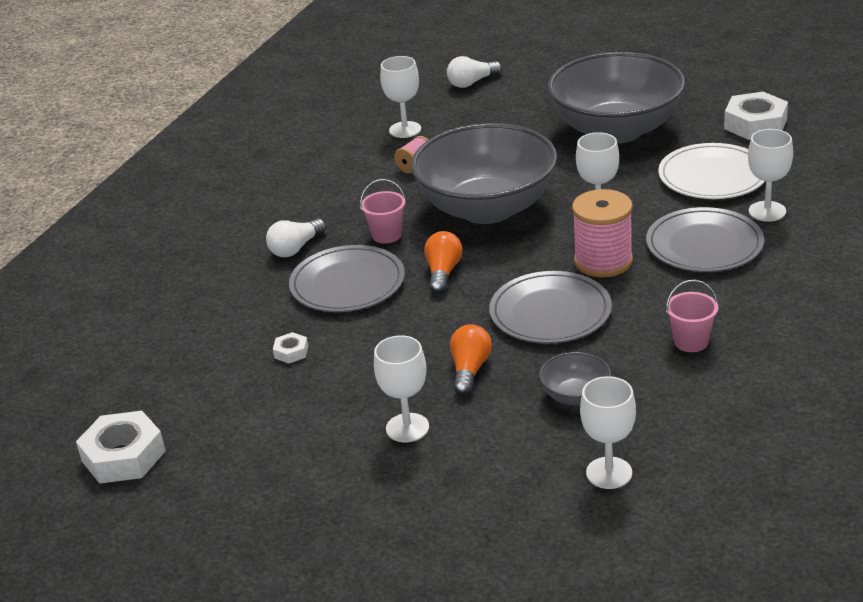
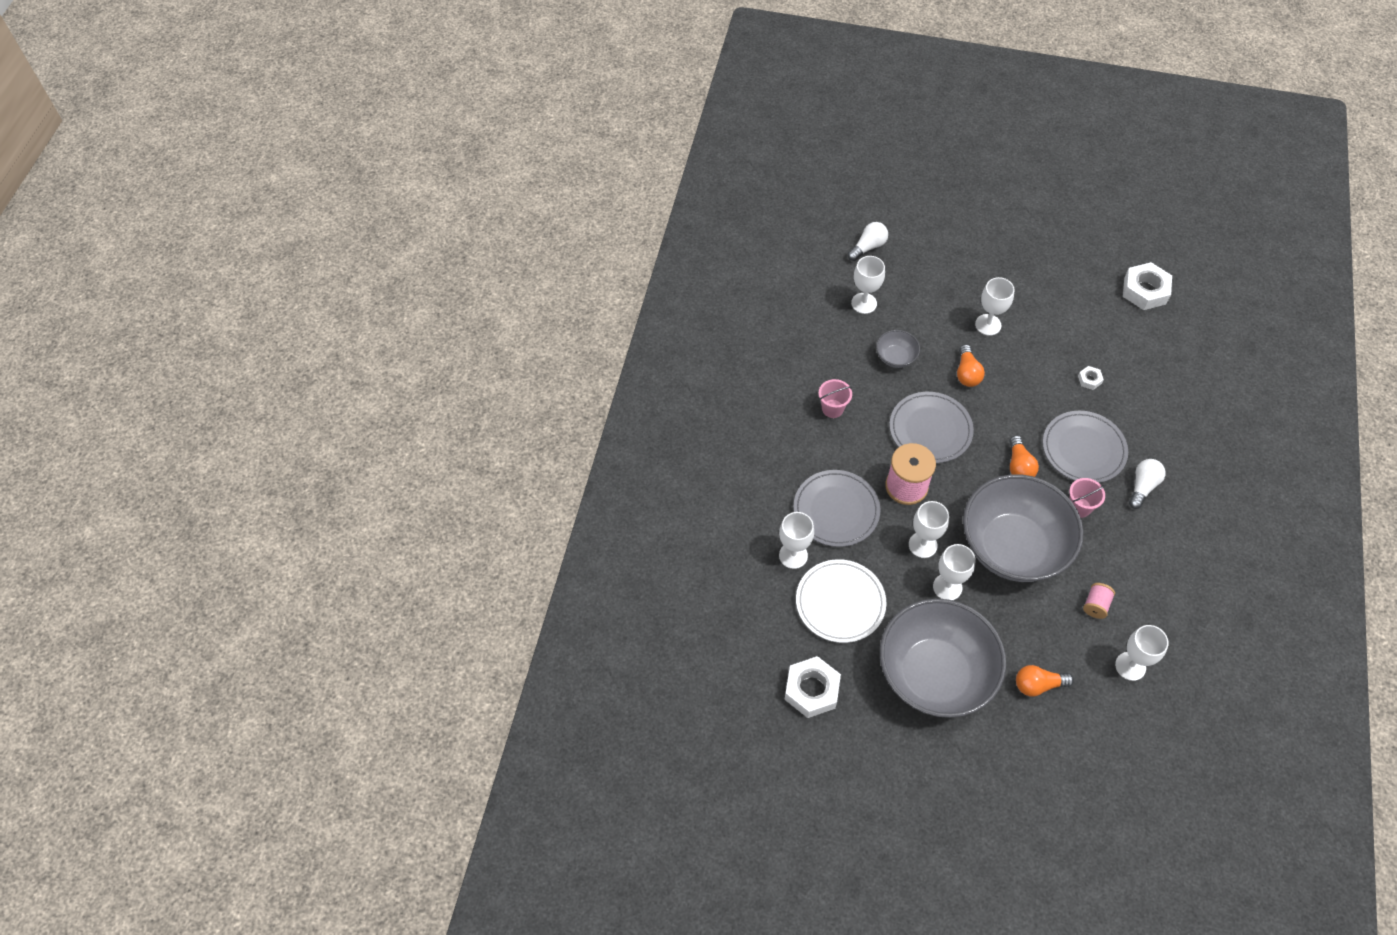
camera: 165 degrees right, 25 degrees up
(472, 83) = (1099, 762): white light bulb -> white light bulb (868, 247)
(508, 122) = (1038, 685): none -> orange light bulb
(580, 183) = (947, 587): none -> white goblet

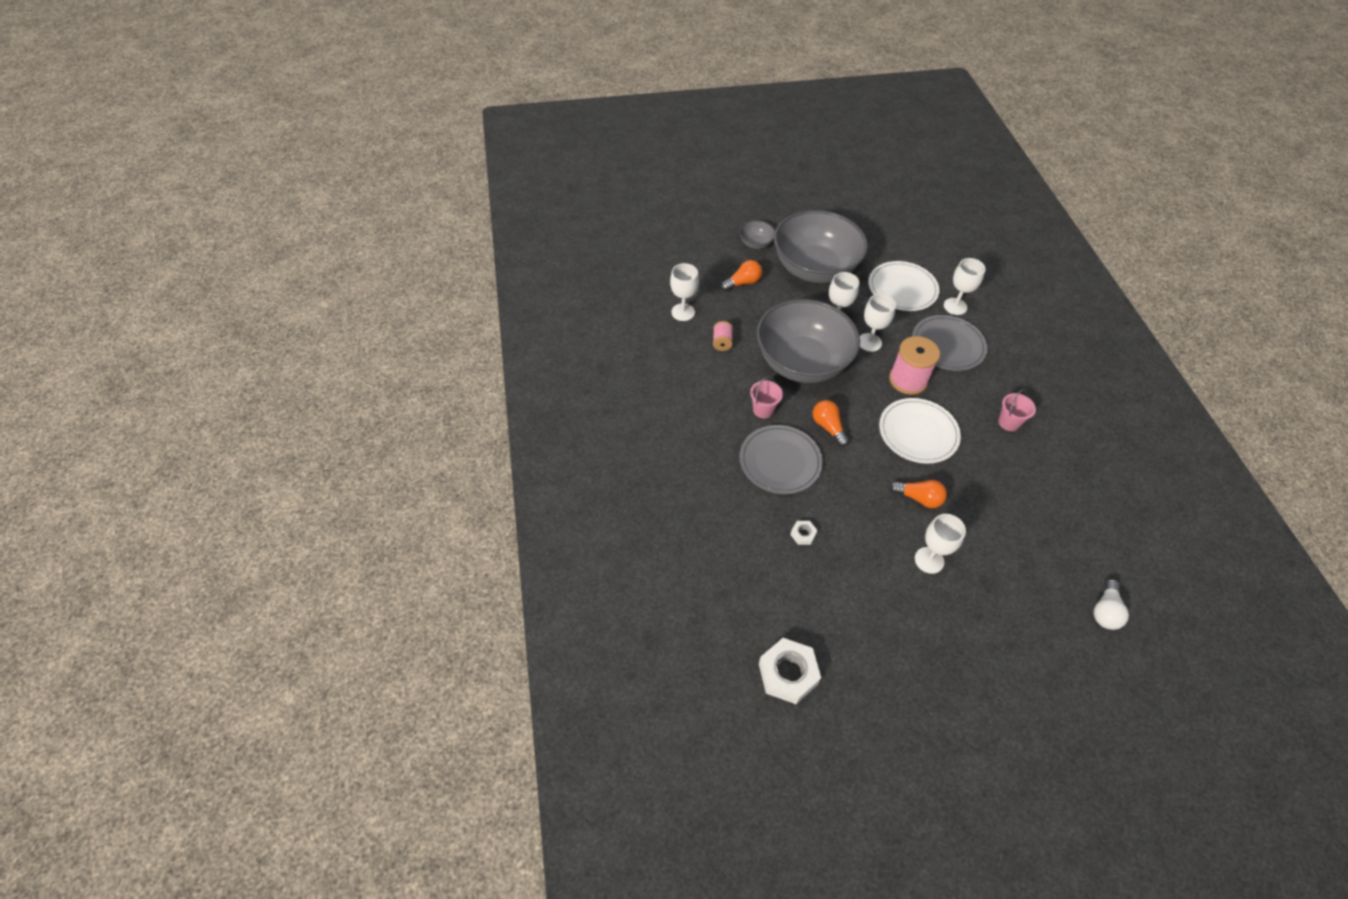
camera: 155 degrees right, 5 degrees down
(811, 690) = (886, 238): white nut -> none
(864, 303) = (1059, 538): white goblet -> none
(895, 357) = (991, 490): grey bowl -> grey bowl (756, 243)
(930, 429) = (918, 433): grey plate -> white plate
(967, 373) = (918, 498): orange light bulb -> orange light bulb turned 135 degrees clockwise
(1142, 486) = (716, 445): white light bulb -> none

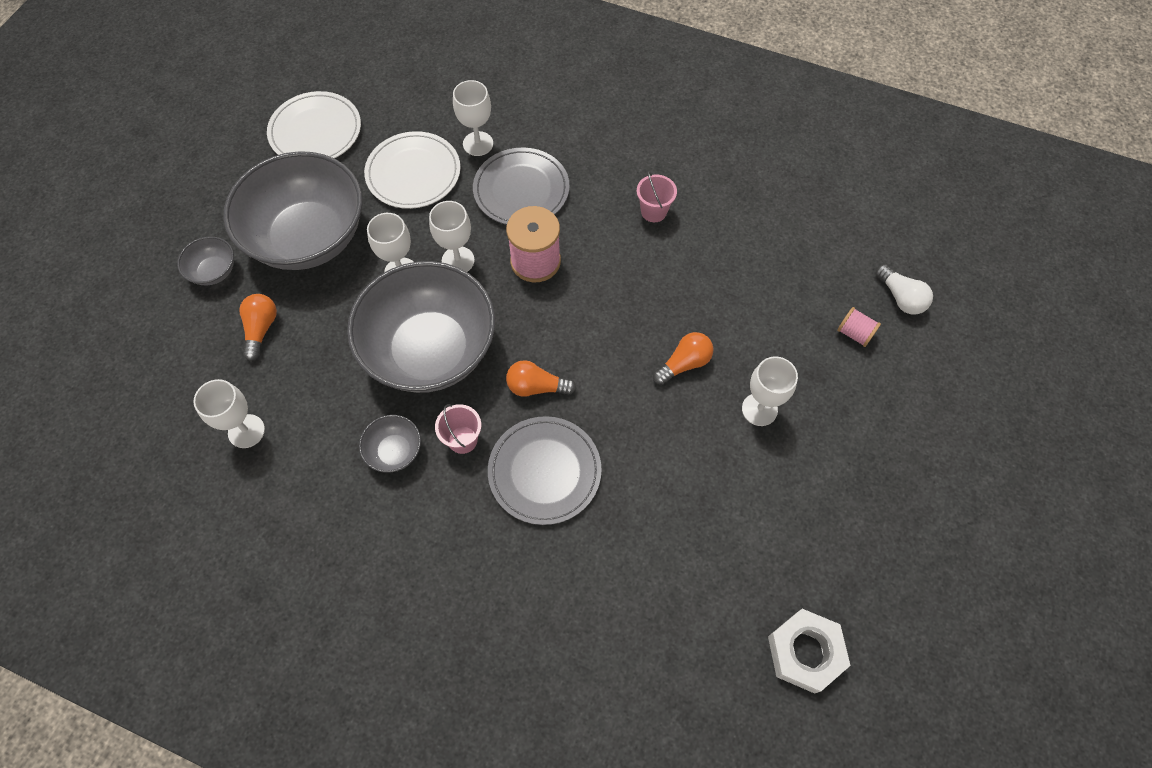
camera: 55 degrees left, 10 degrees up
(722, 342) = (331, 417): pink spool -> pink spool (854, 333)
(728, 382) = (394, 451): none -> grey bowl
(803, 534) = (652, 514): white nut -> none
(918, 433) = (607, 303): white plate -> white plate (315, 131)

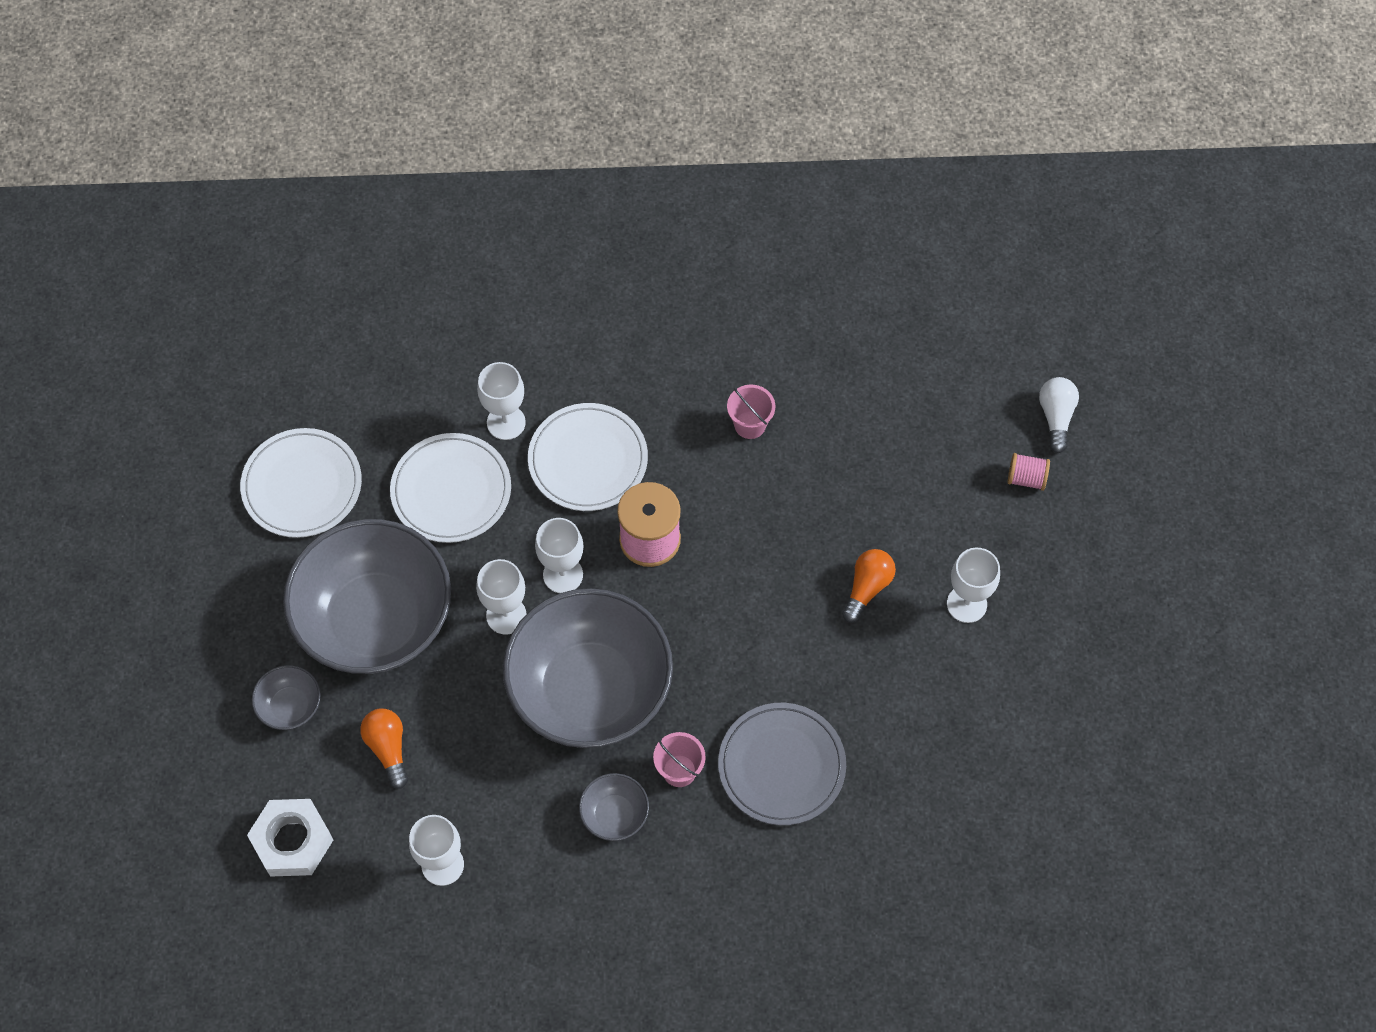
camera: 25 degrees left, 0 degrees up
(521, 190) = (588, 460): grey plate -> white plate
(536, 387) = (726, 680): orange light bulb -> none
(805, 652) = (1116, 826): white nut -> white nut (292, 841)
(900, 297) = (1056, 417): white light bulb -> white light bulb turned 120 degrees counterclockwise

